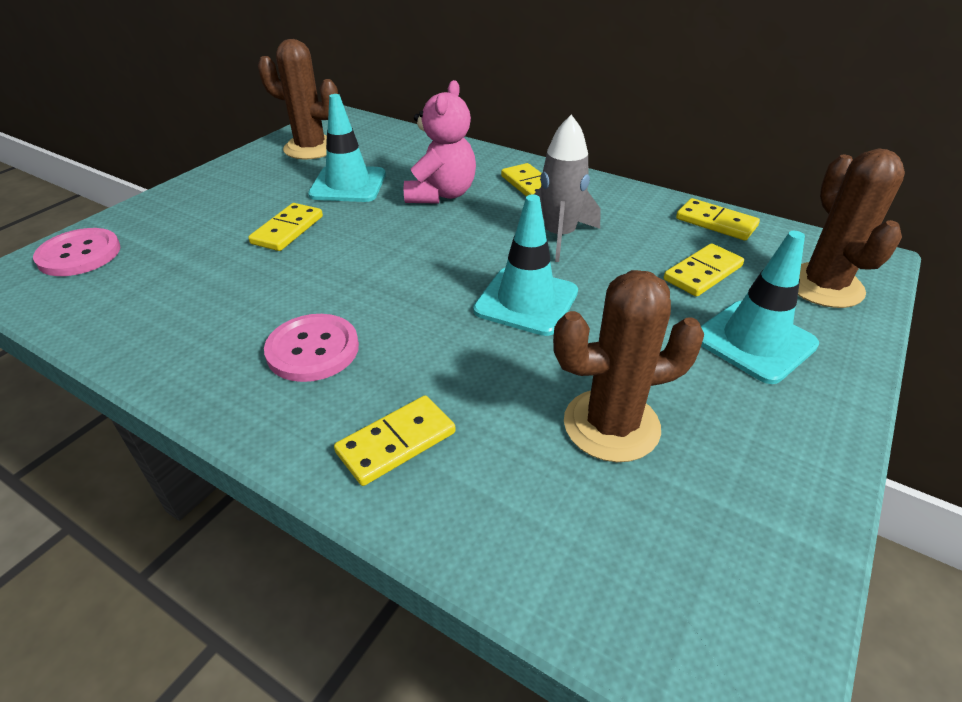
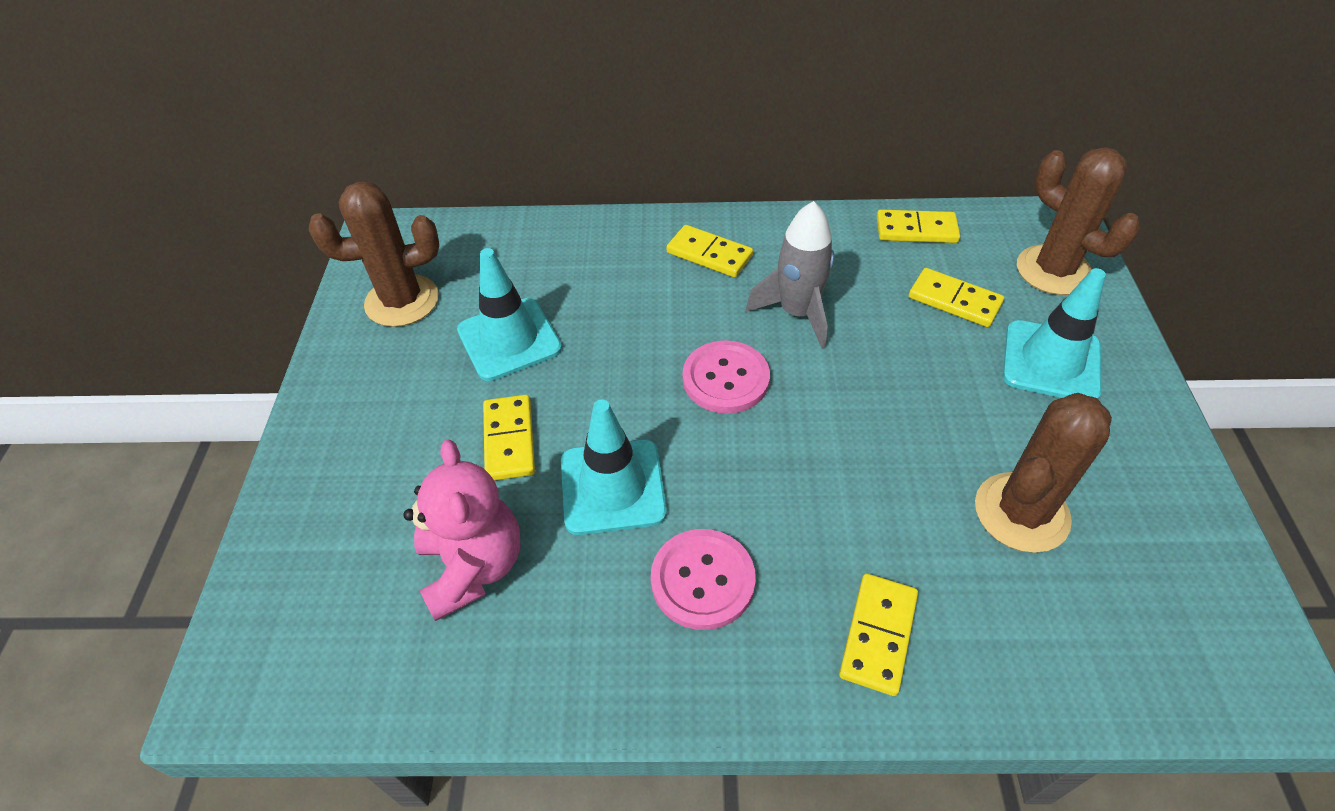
camera: 30 degrees left, 10 degrees up
(79, 254) = (286, 606): pink button -> pink button (725, 379)
(441, 194) = (628, 308): pink teddy bear -> pink teddy bear (473, 566)
(526, 301) = (840, 412): turquoise traffic cone -> turquoise traffic cone (612, 487)
(702, 273) = (954, 301): yellow domino -> yellow domino turned 75 degrees counterclockwise

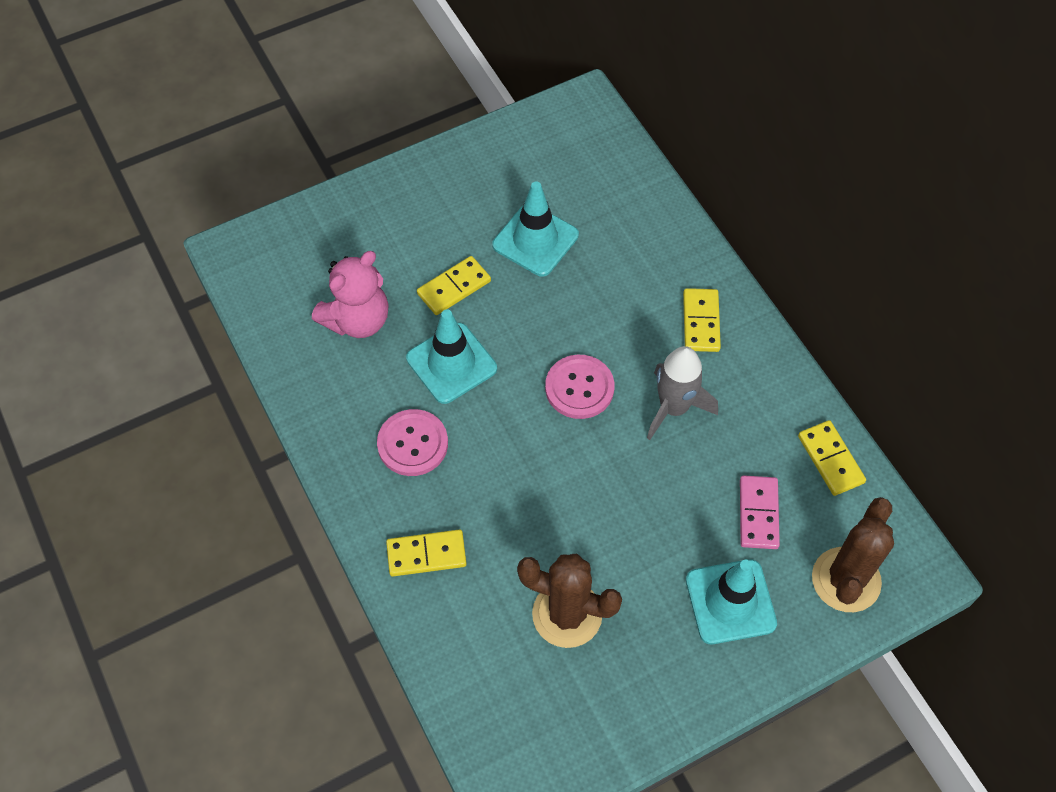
camera: 60 degrees right, 10 degrees up
(402, 301) = (530, 157): brown cactus -> none
(954, 301) = (758, 513): yellow domino -> pink domino

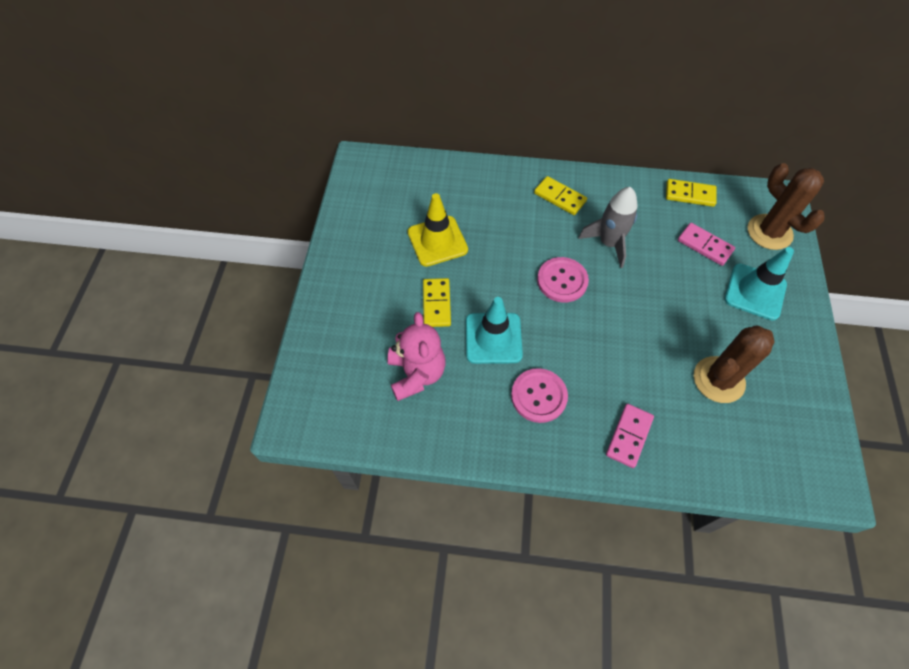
camera: 55 degrees left, 0 degrees up
(426, 554) = (629, 436): yellow domino -> pink domino
(535, 240) = (437, 241): turquoise traffic cone -> yellow traffic cone

